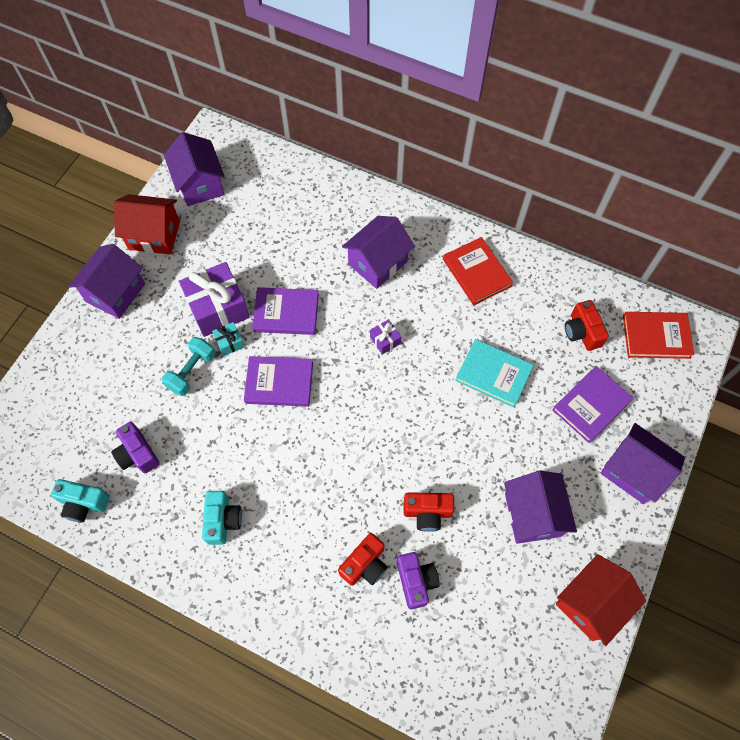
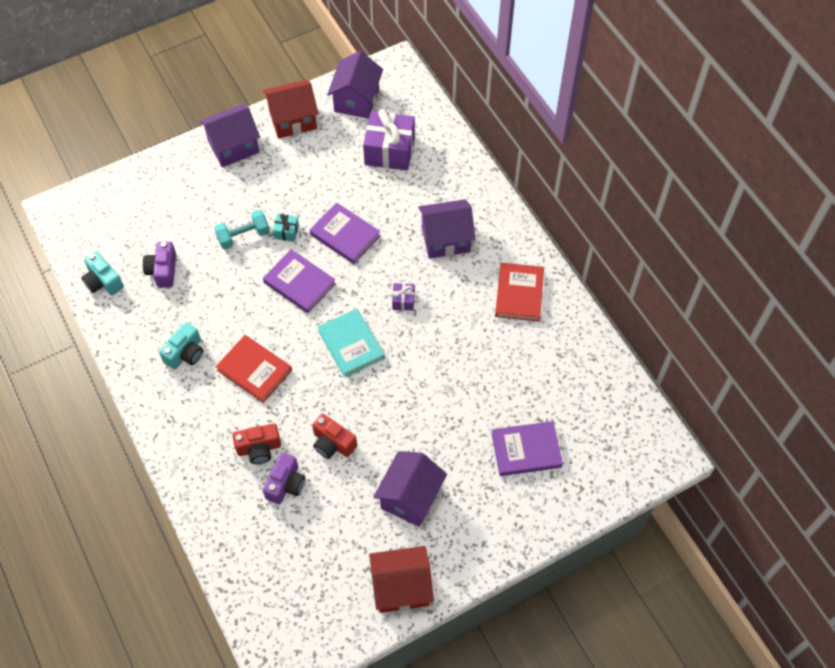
camera: 35 degrees right, 5 degrees down
(154, 235) = (293, 120): red house -> red house turned 60 degrees counterclockwise
(218, 308) = (297, 201): purple gift -> purple gift (389, 151)
(493, 374) = (467, 378): turquoise book -> turquoise book (351, 344)
(582, 332) = (567, 391): red camera -> none
(633, 471) = (517, 519): purple house -> none
(656, 336) = (628, 433): red book -> red book (254, 370)

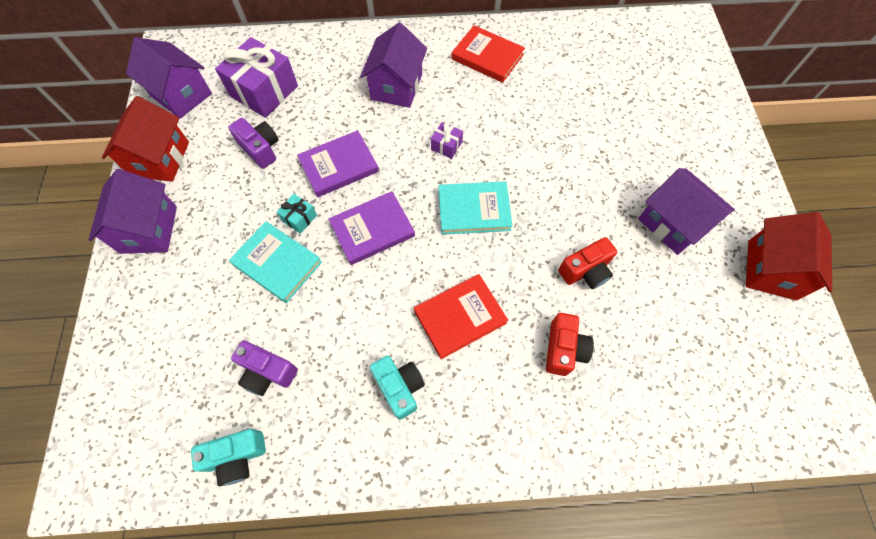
camera: 65 degrees left, 5 degrees up
(243, 236) = (277, 263): turquoise dumbbell -> turquoise book
(286, 484) = (619, 337): purple camera -> purple camera (260, 149)
(526, 450) = (652, 114): purple book -> none

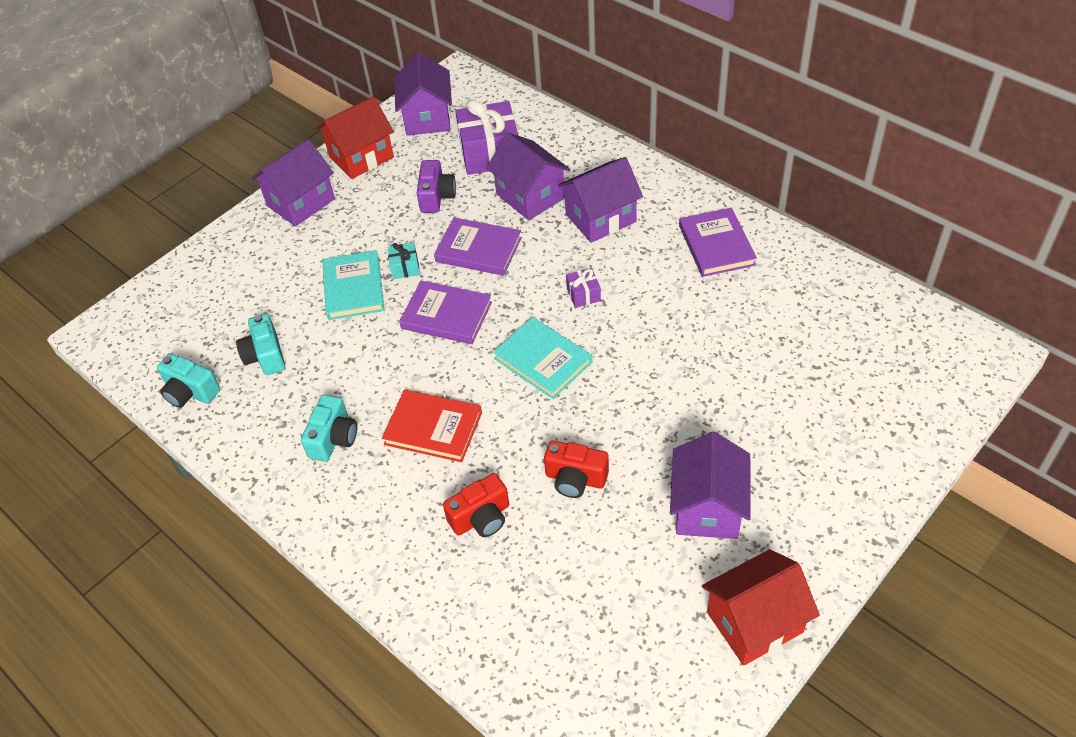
camera: 50 degrees right, 15 degrees down
(267, 372) = (265, 356): purple camera -> turquoise camera
(330, 103) = (530, 196): none -> purple house
(487, 57) = (716, 245): red book -> purple book

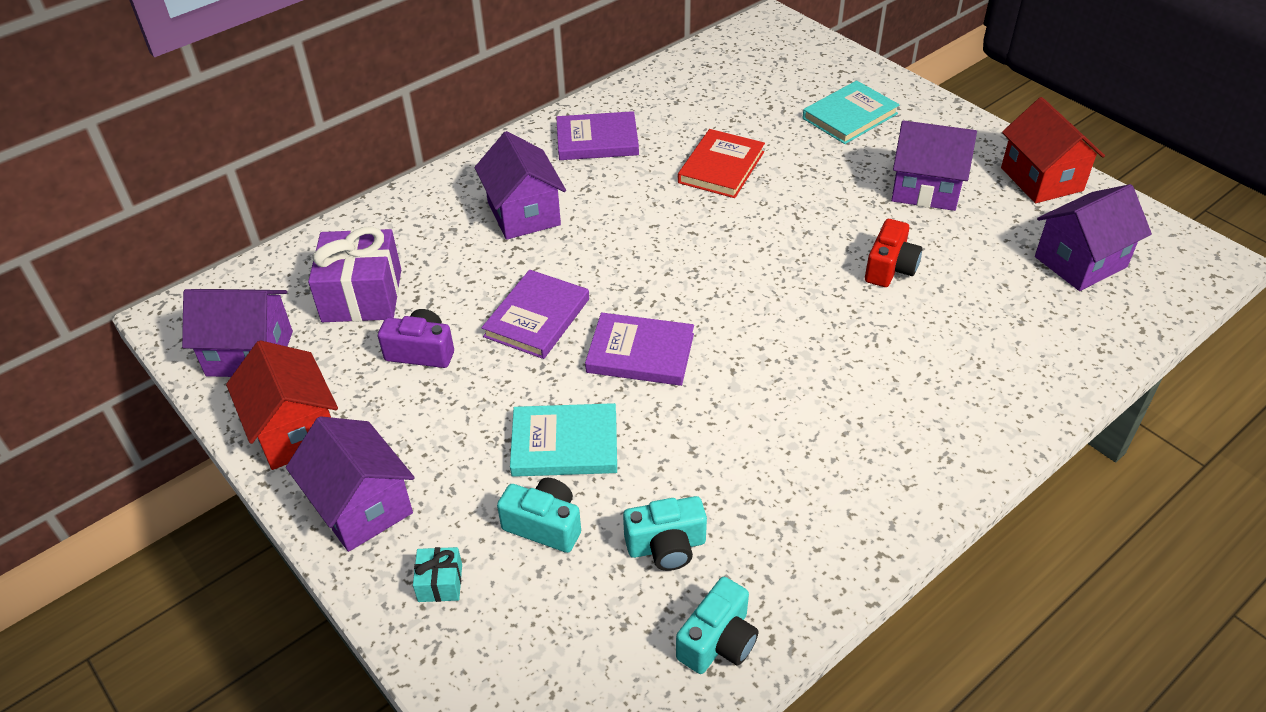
camera: 85 degrees left, 5 degrees down
(333, 438) = (820, 468): turquoise camera -> turquoise camera (544, 525)
(405, 267) = (544, 389): turquoise gift -> turquoise gift (440, 583)
(433, 428) = (814, 374): red book -> red book (721, 167)
(446, 315) = (640, 353): purple book -> purple book turned 75 degrees clockwise
(481, 518) = (937, 341): red camera -> none
(530, 196) = (460, 266): purple house -> purple house (1080, 262)
(543, 360) = (729, 277): turquoise book -> turquoise book (849, 116)
(583, 294) = (639, 238): purple gift -> none

